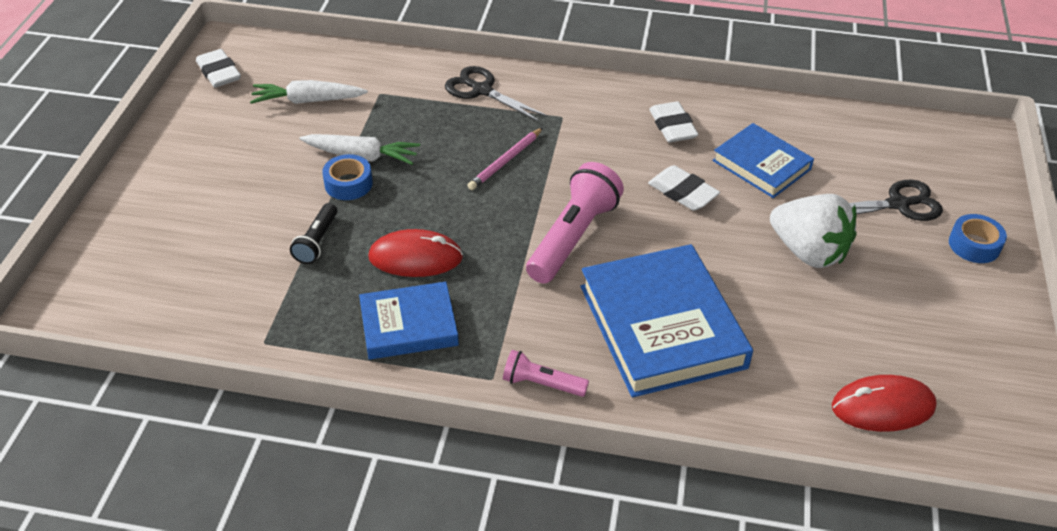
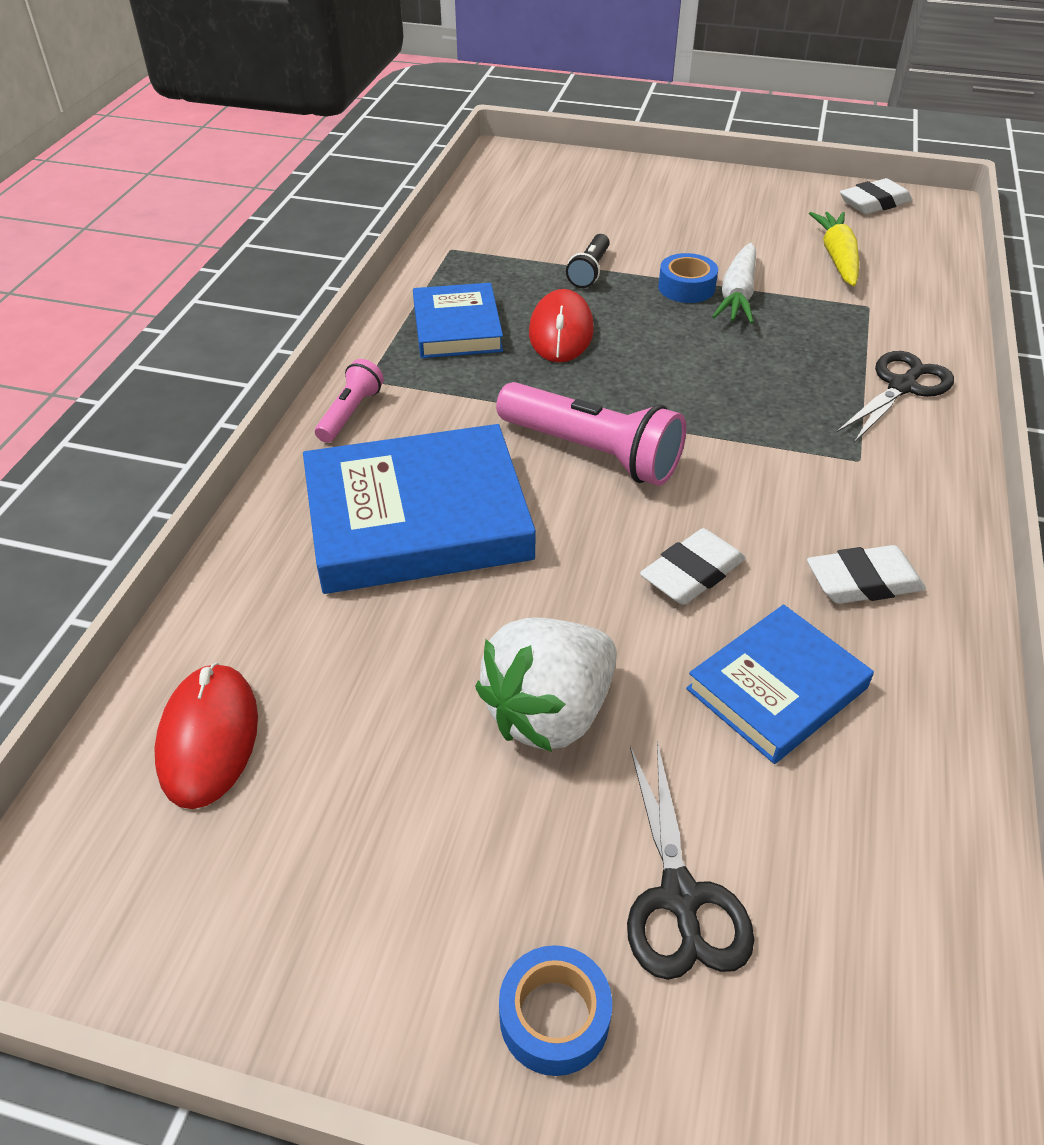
camera: 95 degrees right, 0 degrees up
(308, 101) = (837, 258): white carrot -> yellow carrot
(317, 242) = (589, 271): black flashlight -> black flashlight turned 90 degrees counterclockwise
(505, 161) = (745, 402): pink pencil -> none

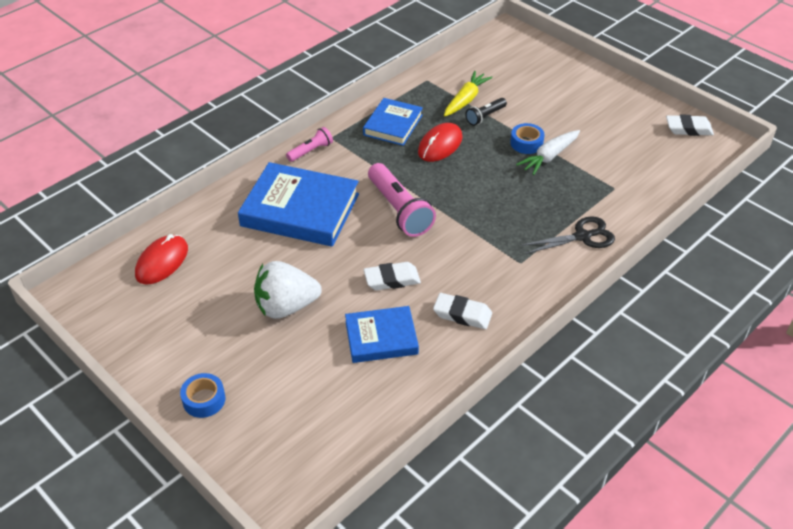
camera: 30 degrees right, 0 degrees up
(680, 897) = (276, 387): black scissors -> none
(837, 258) = (628, 155): yellow carrot -> yellow carrot (465, 100)

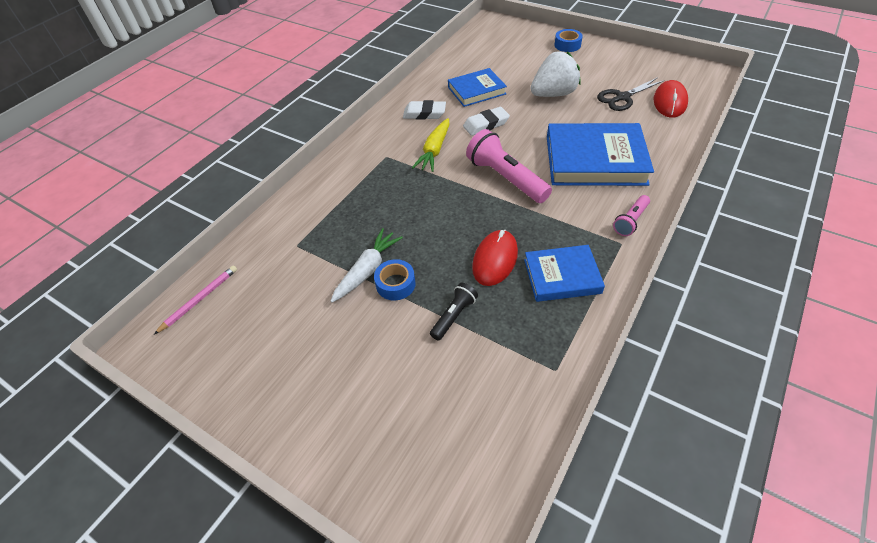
camera: 170 degrees right, 5 degrees up
(393, 125) = (562, 276): blue book -> blue book turned 75 degrees clockwise
(465, 100) = (487, 341): yellow carrot -> yellow carrot (434, 151)
(582, 236) = (332, 188): black scissors -> black scissors (622, 97)
(688, 129) = (187, 355): white eraser -> none
(692, 162) = (199, 299): none -> pink pencil

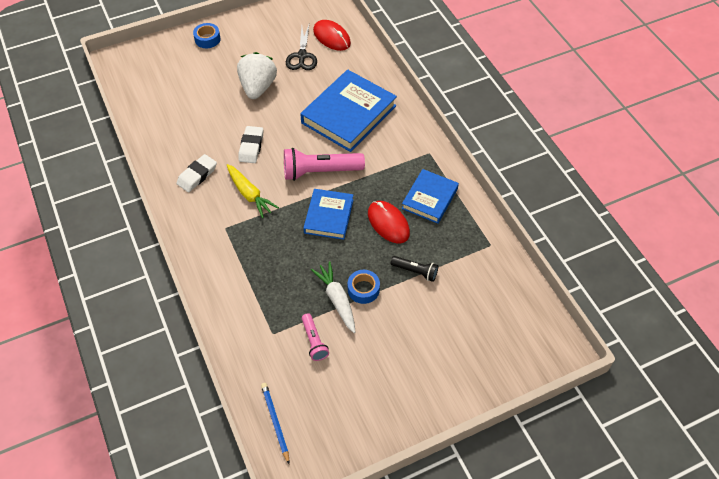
camera: 60 degrees left, 5 degrees up
(199, 299) = (275, 422): pink pencil -> blue pencil
(454, 316) = (415, 271): black flashlight -> black flashlight turned 135 degrees clockwise
(476, 90) = (203, 127): blue book -> blue book (329, 216)
(630, 221) = (416, 136): pink flashlight -> pink flashlight (314, 341)

